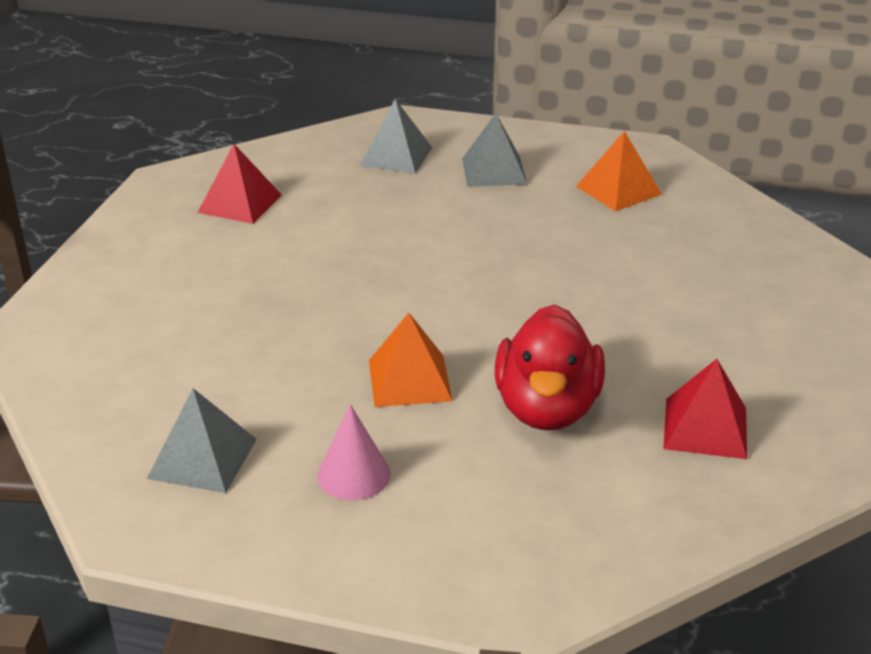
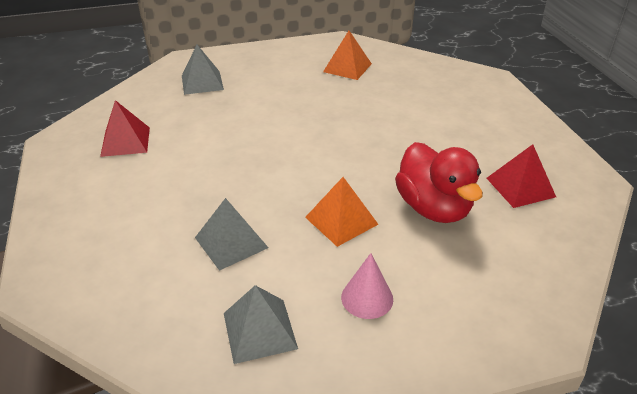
camera: 30 degrees left, 5 degrees up
(494, 171) = (269, 75): grey pyramid -> grey pyramid (231, 242)

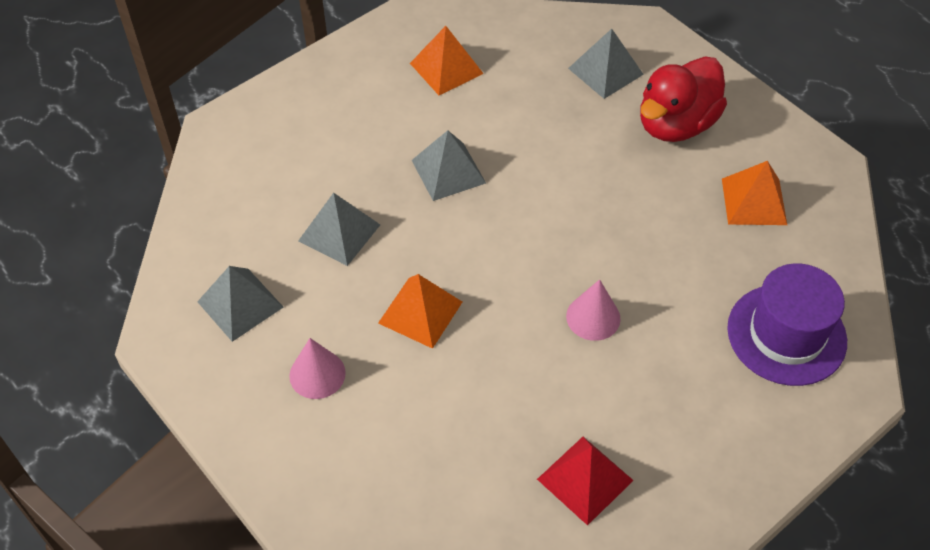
camera: 65 degrees right, 15 degrees up
(125, 141) = (446, 68): red pyramid -> orange pyramid
(222, 169) = (448, 171): none -> grey pyramid
(394, 146) = (593, 317): none -> pink cone
(433, 208) = (489, 394): red duck -> red duck (676, 124)
(446, 86) = (786, 334): none -> purple hat

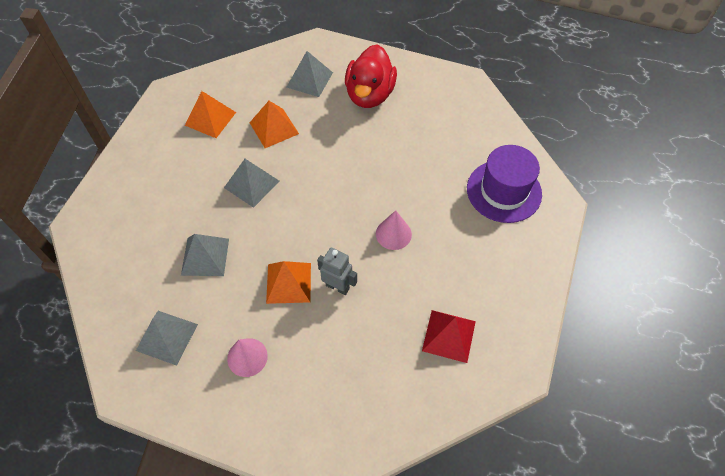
camera: 30 degrees left, 5 degrees up
(478, 347) = (337, 286): none -> grey robot
(754, 201) = (440, 121): orange pyramid -> orange pyramid (274, 128)

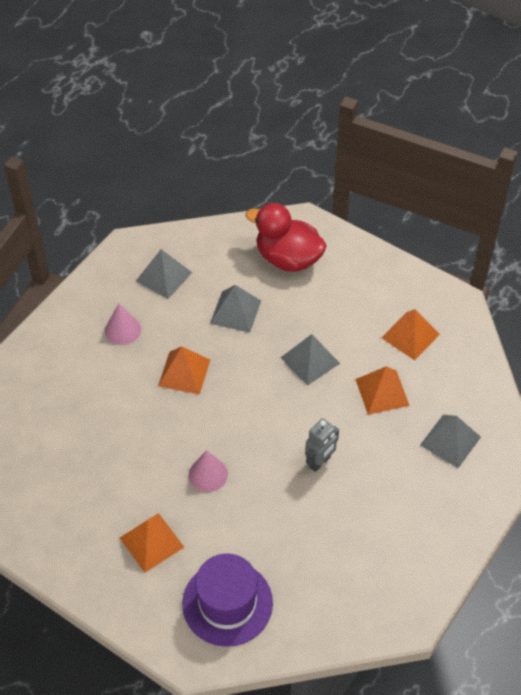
camera: 105 degrees right, 5 degrees down
(337, 286) = (165, 411): grey robot -> grey robot (320, 462)
(369, 94) = (411, 499): red duck -> red duck (288, 258)
(449, 335) = (79, 492): red pyramid -> none
(474, 259) = (151, 542): none -> orange pyramid

